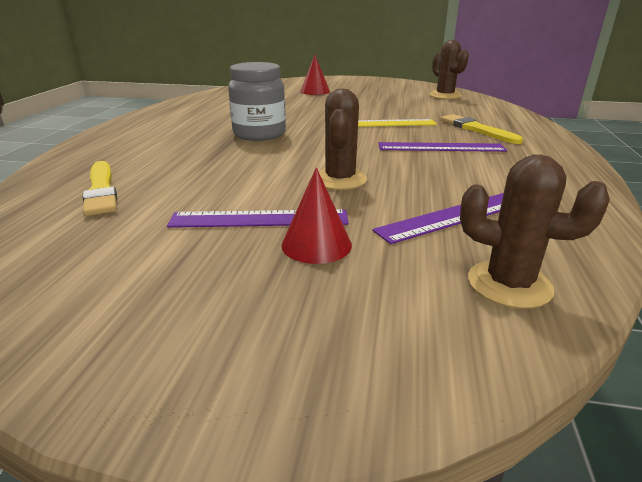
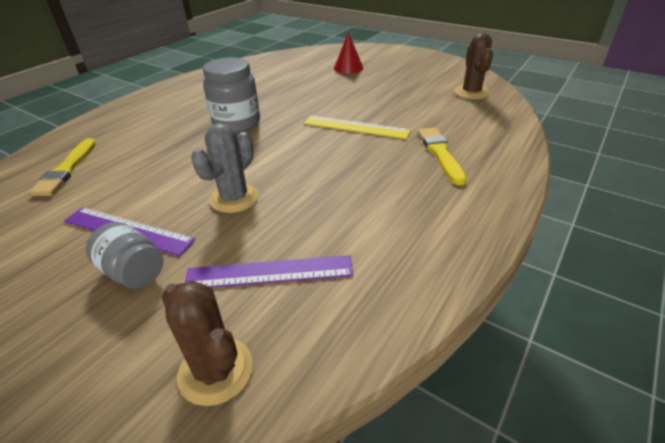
camera: 25 degrees right, 10 degrees up
(316, 244) = (133, 272): red cone -> grey jar
(340, 179) = (234, 198): brown cactus -> grey cactus
(441, 147) = (371, 174): purple ruler -> none

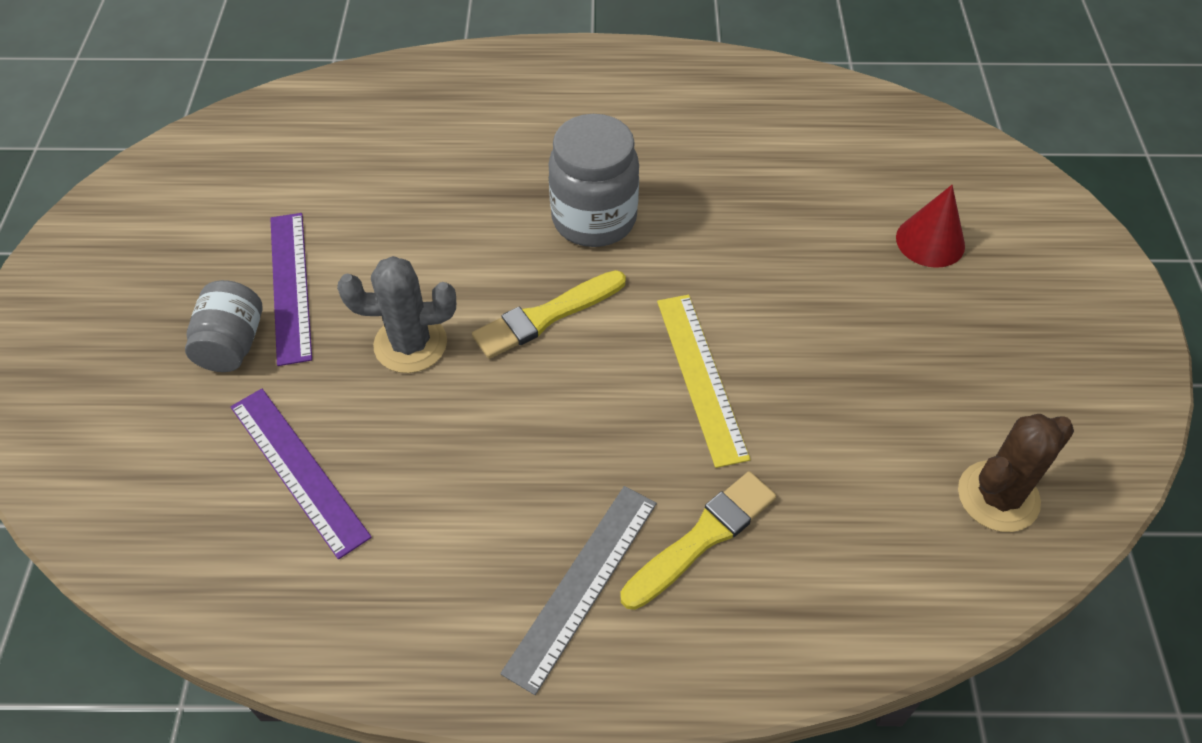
camera: 55 degrees right, 15 degrees up
(66, 169) = (359, 136): yellow brush -> yellow brush (546, 316)
(216, 370) = (147, 509): brown cactus -> none
(440, 193) = (582, 584): none -> grey ruler

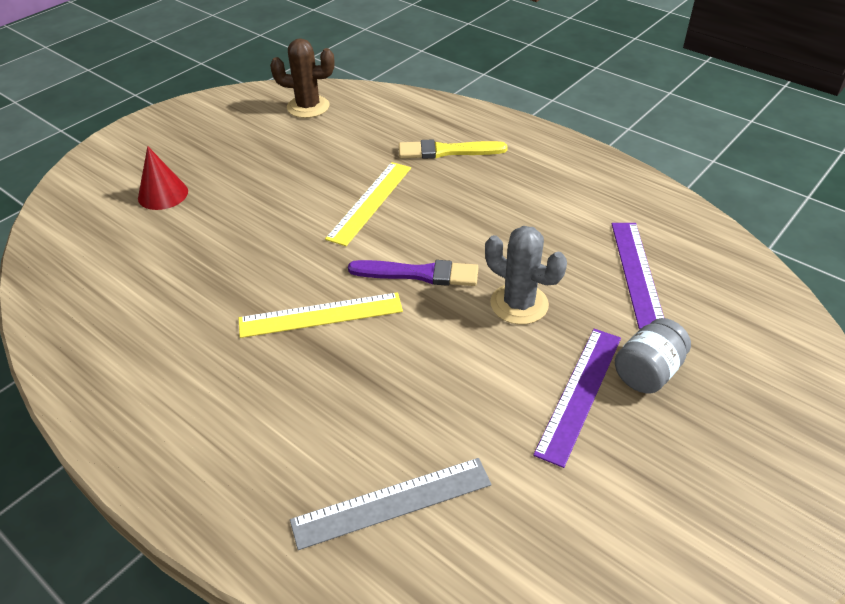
camera: 140 degrees left, 10 degrees down
(546, 316) = (419, 274): yellow brush -> purple brush
(582, 584) = (518, 162): grey ruler -> grey ruler (392, 502)
(594, 219) = (321, 315): grey jar -> yellow ruler

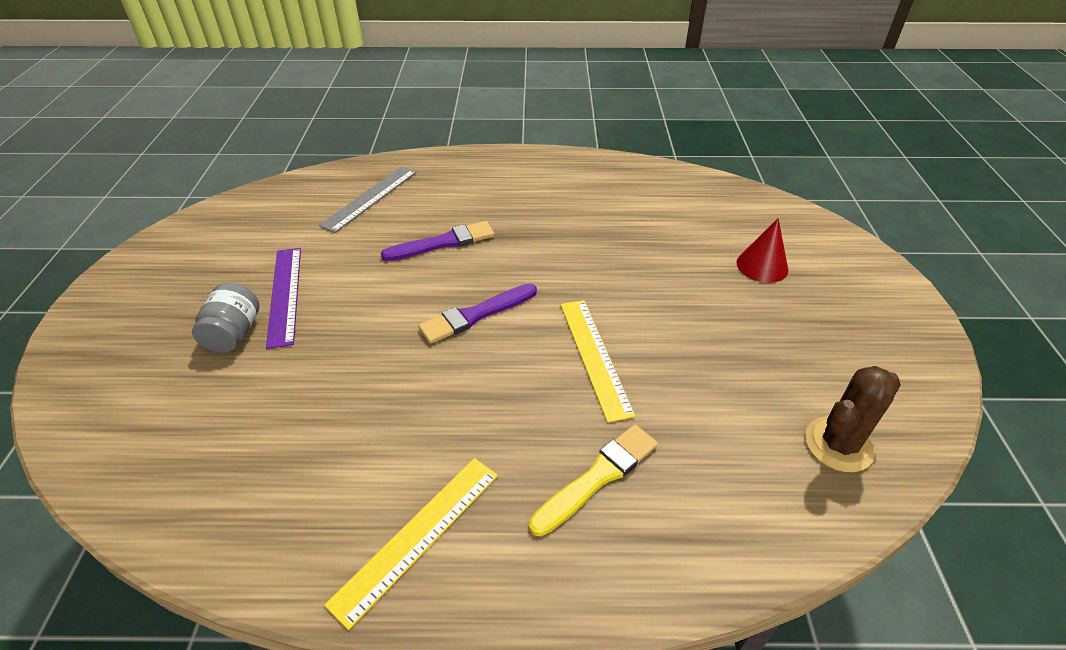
camera: 140 degrees right, 0 degrees up
(321, 315) = (514, 252): yellow ruler -> yellow ruler (417, 536)
(373, 367) = (443, 243): none -> purple brush
(519, 304) = (371, 333): grey cactus -> none
(637, 273) = (271, 424): purple ruler -> none

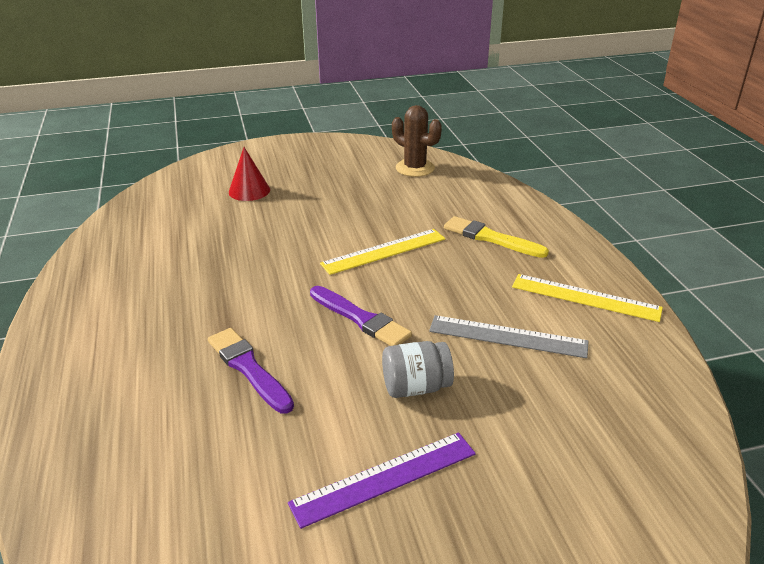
camera: 105 degrees left, 10 degrees down
(234, 333) = (468, 496): grey jar -> grey jar (416, 387)
(370, 198) = (149, 471): grey ruler -> grey ruler (507, 336)

